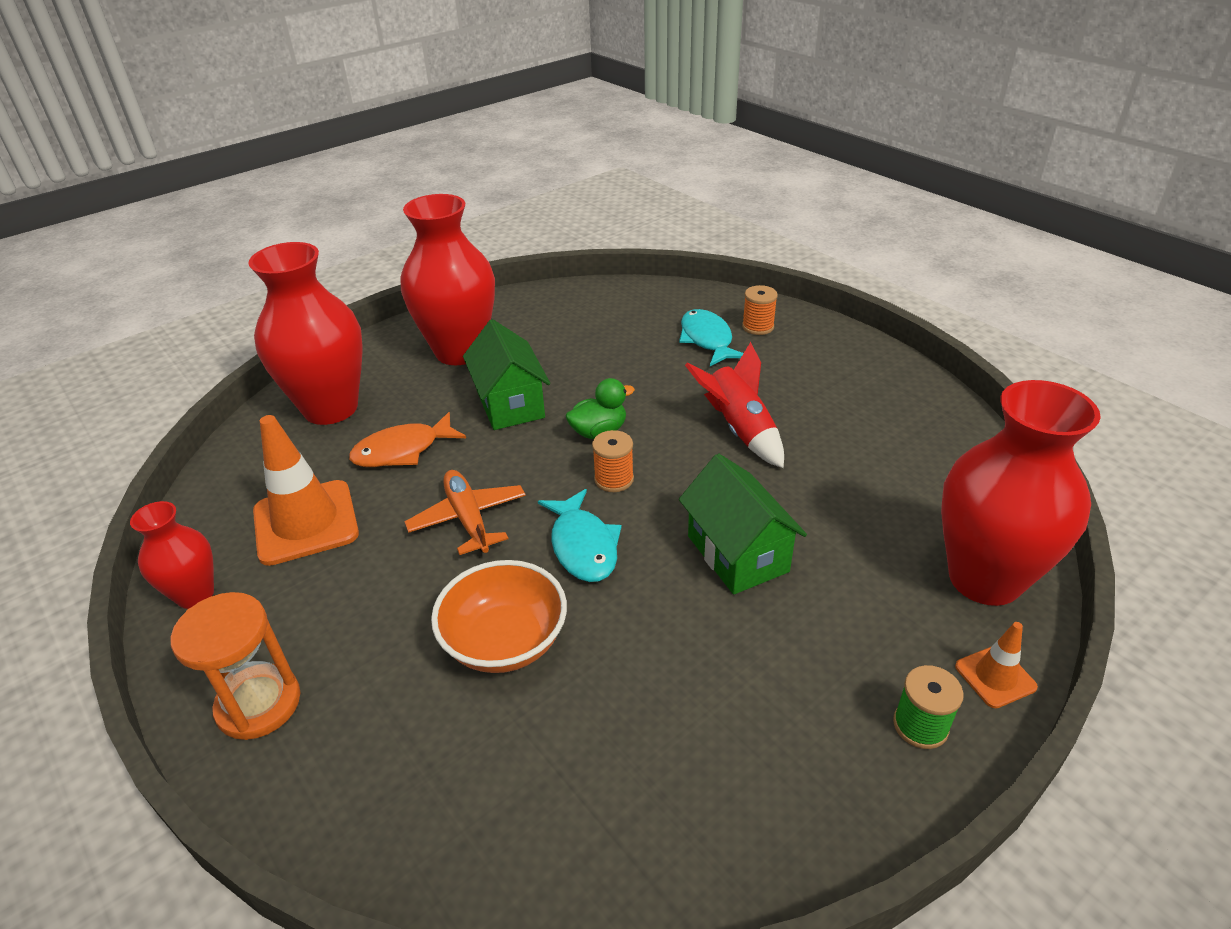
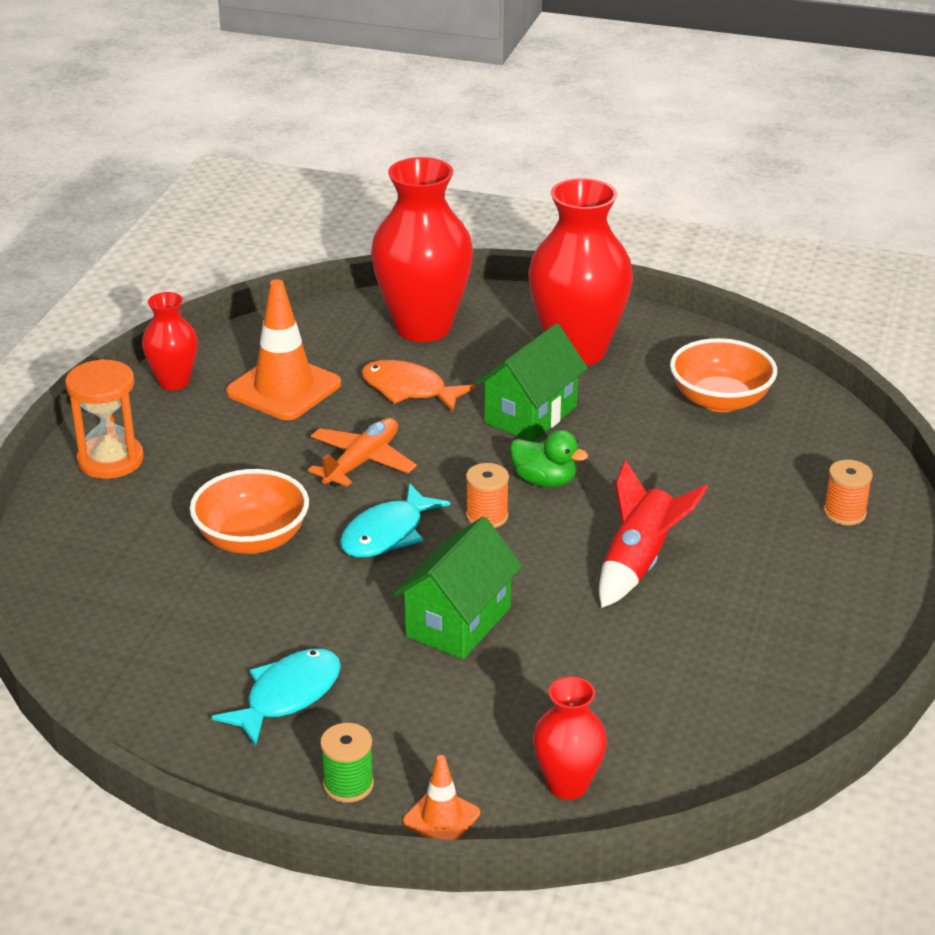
camera: 55 degrees right, 5 degrees down
(589, 320) = (720, 400): none -> orange bowl
(707, 339) = (776, 488): turquoise fish -> turquoise fish (288, 696)
(984, 579) = (567, 785): red vase -> red vase, size x0.52

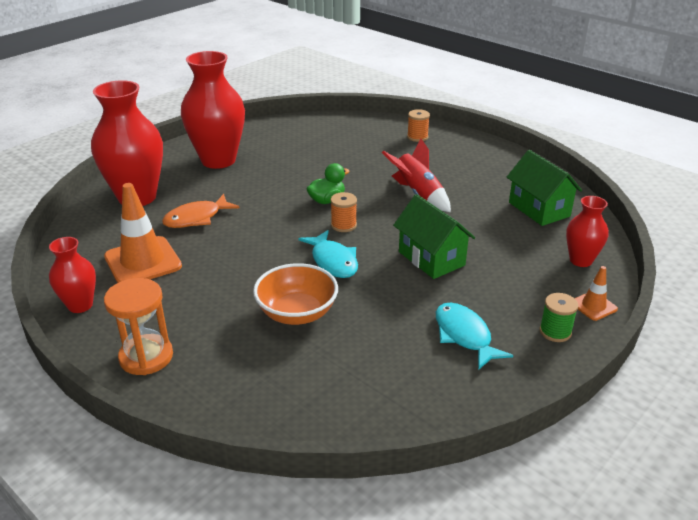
camera: 65 degrees left, 0 degrees up
(362, 462) = (253, 252): orange plane -> none
(530, 414) = (262, 188): green house -> green house (539, 209)
(720, 400) = (303, 138): orange bowl -> none

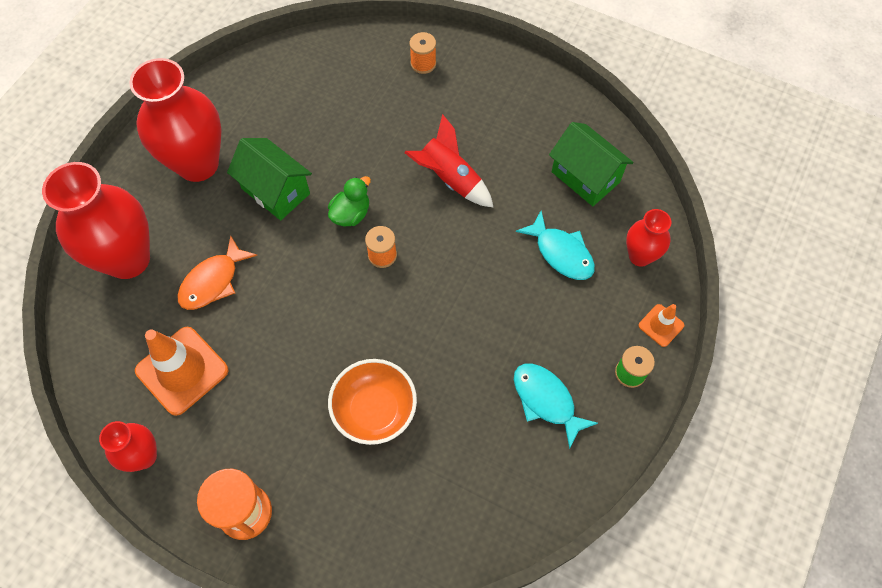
camera: 15 degrees left, 30 degrees up
(333, 261) = (388, 319): turquoise fish -> turquoise fish (561, 253)
(431, 258) = (489, 290): green house -> green house (275, 191)

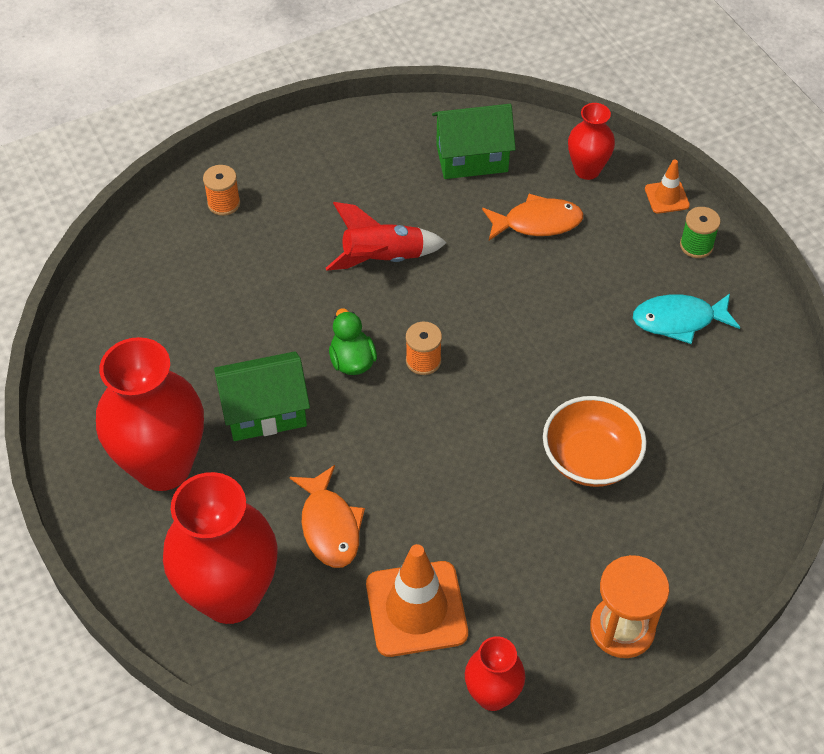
camera: 55 degrees left, 10 degrees down
(561, 253) = (537, 222): turquoise fish -> orange fish

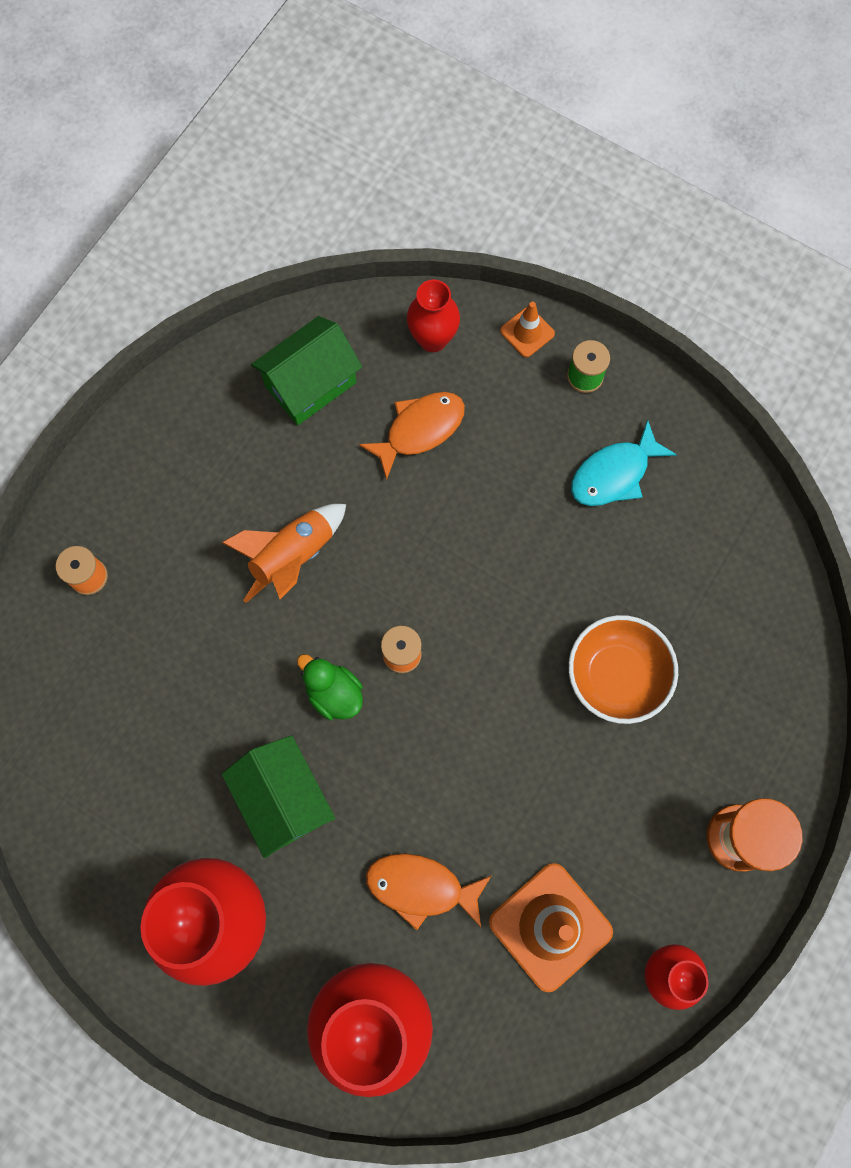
camera: 30 degrees left, 20 degrees up
(265, 412) = (284, 799): green house -> green house turned 75 degrees counterclockwise
(329, 526) = (421, 887): orange fish -> orange fish turned 150 degrees clockwise
(383, 259) = (293, 556): red rocket -> orange rocket

